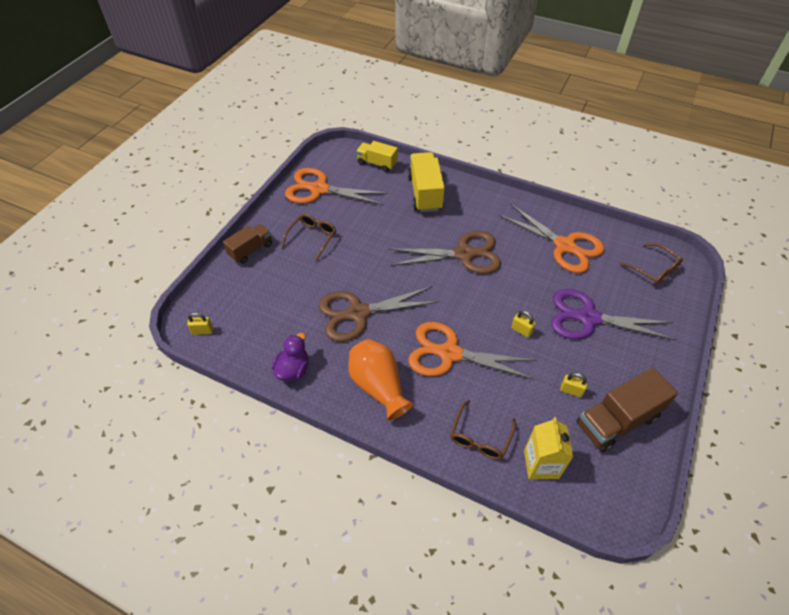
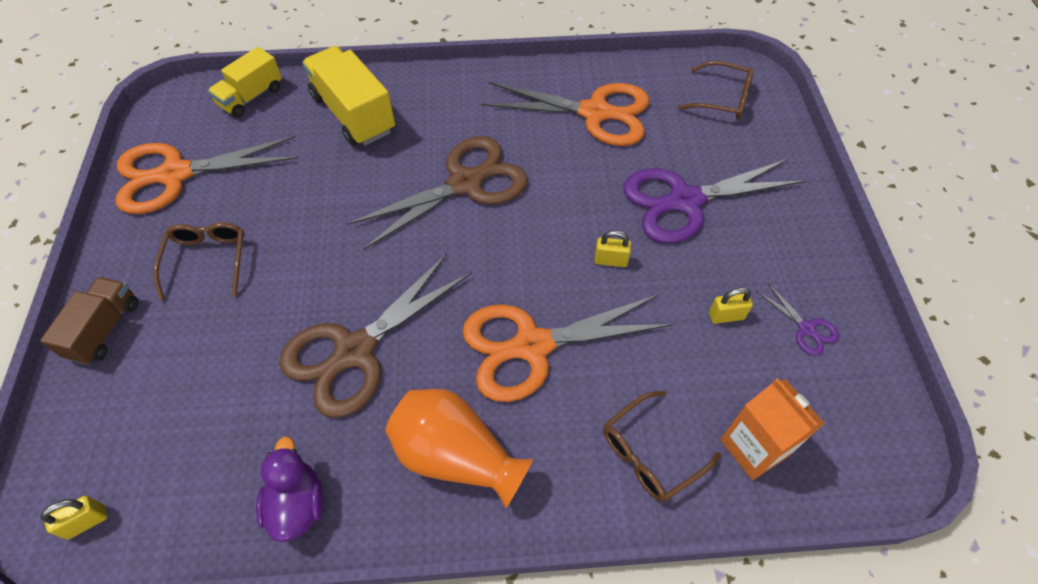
camera: 30 degrees left, 5 degrees up
(377, 163) = (251, 97): yellow truck -> yellow truck turned 45 degrees counterclockwise
(480, 437) = (651, 453): brown glasses -> brown glasses turned 60 degrees clockwise
(541, 464) = (754, 447): yellow carton -> orange carton
(617, 420) = (806, 328): brown truck -> purple scissors

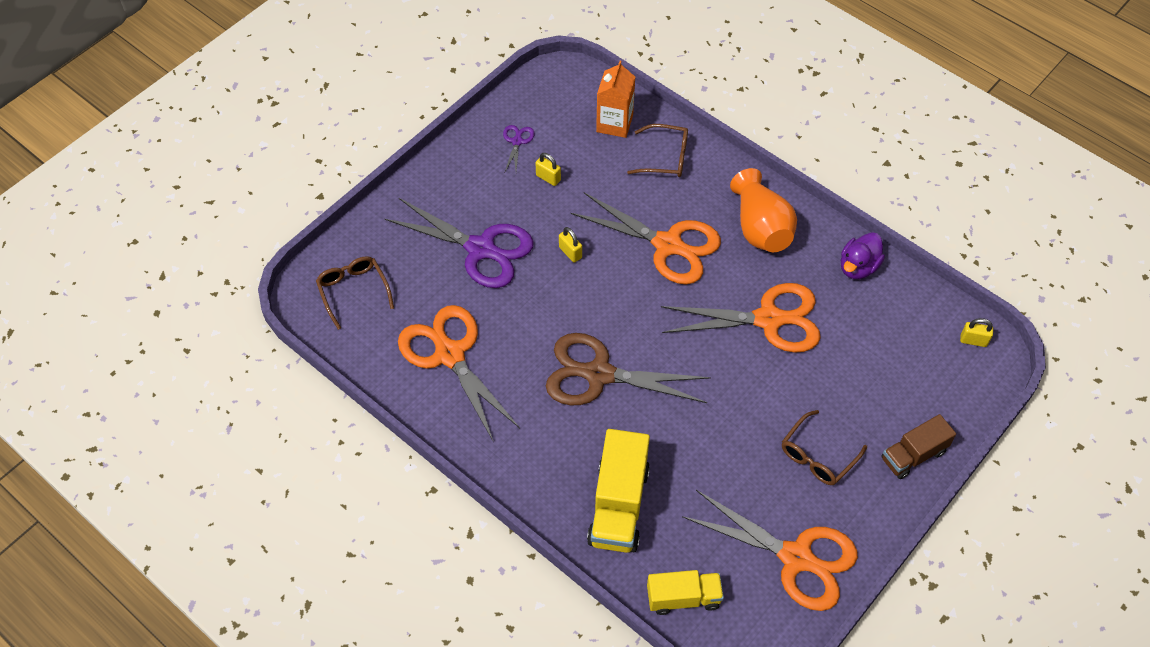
camera: 135 degrees left, 0 degrees up
(355, 351) = (768, 319): brown scissors -> orange scissors

